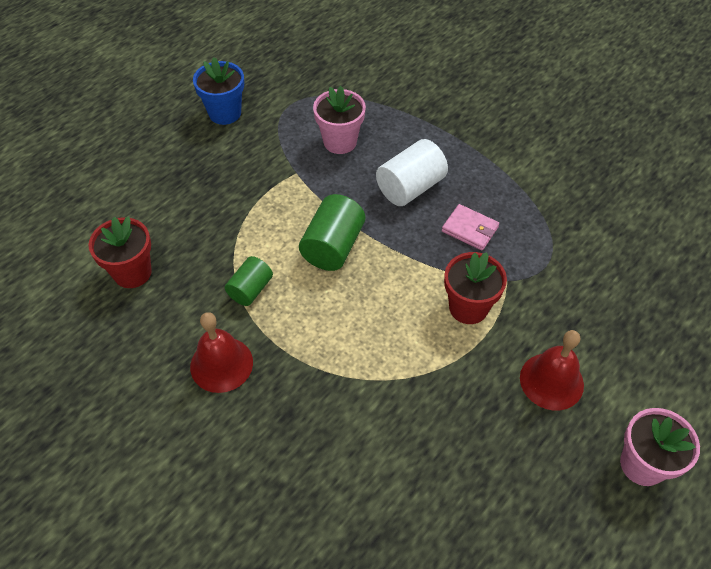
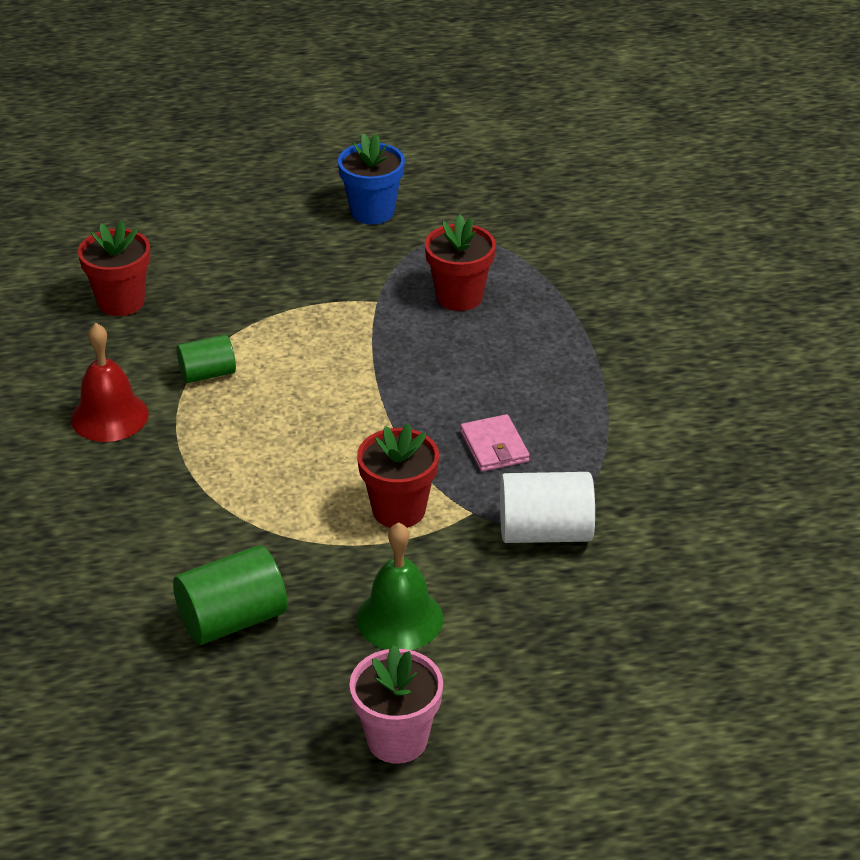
camera: 40 degrees right, 15 degrees down
(333, 246) = (330, 383): green cylinder -> green cylinder (232, 619)
(340, 142) = (459, 297): pink flower pot -> red flower pot
(410, 187) = (480, 376): white cylinder -> white cylinder (545, 532)
(551, 381) = (400, 618): red bell -> green bell

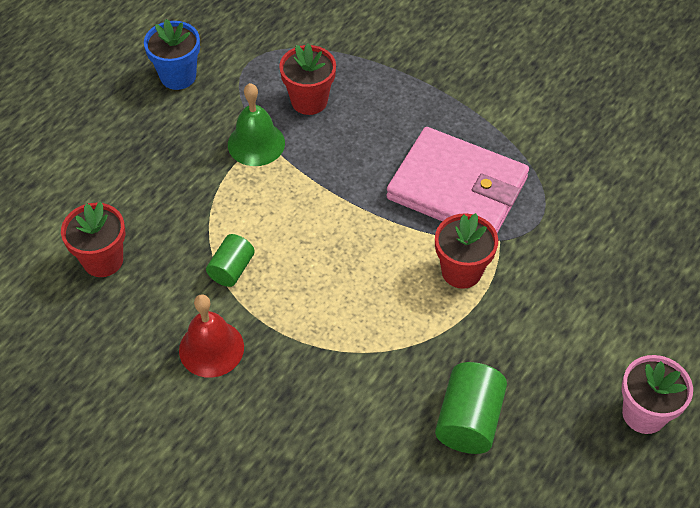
camera: 45 degrees left, 15 degrees up
(400, 618) = (551, 339): green bell -> green bell (256, 143)
(494, 447) = (457, 188): pink wallet -> pink wallet, size x2.35
(545, 532) = (550, 222): white cylinder -> none

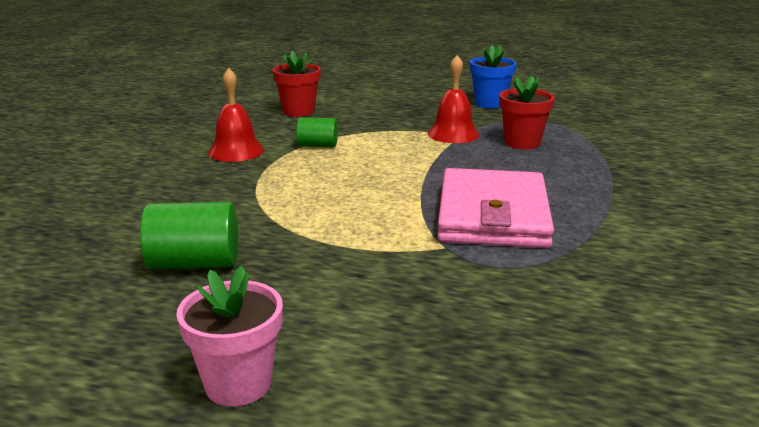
camera: 70 degrees right, 30 degrees down
(256, 143) = (453, 134): green bell -> red bell
(461, 271) = (386, 233): red flower pot -> none

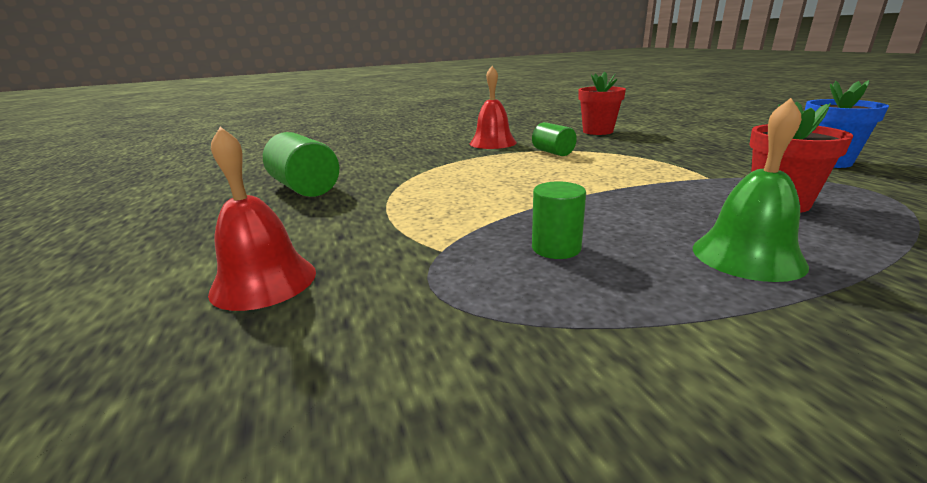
camera: 55 degrees right, 0 degrees up
(238, 384) = (126, 256): pink flower pot -> none
(453, 134) = (704, 174): red bell -> red bell (264, 281)
(493, 215) = (556, 248): pink wallet -> green cylinder
(565, 180) = (747, 256): none -> green bell

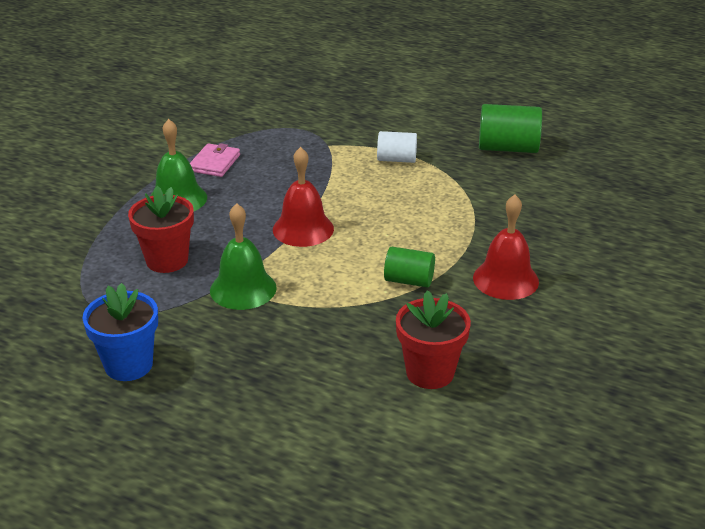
camera: 135 degrees right, 10 degrees up
(264, 281) = (374, 104): red bell -> red bell (303, 229)
(407, 210) = (396, 159): none -> white cylinder
(556, 248) = (274, 167): green cylinder -> none
(648, 287) = (214, 163): none -> pink wallet
(696, 172) = (243, 289): none -> green bell

